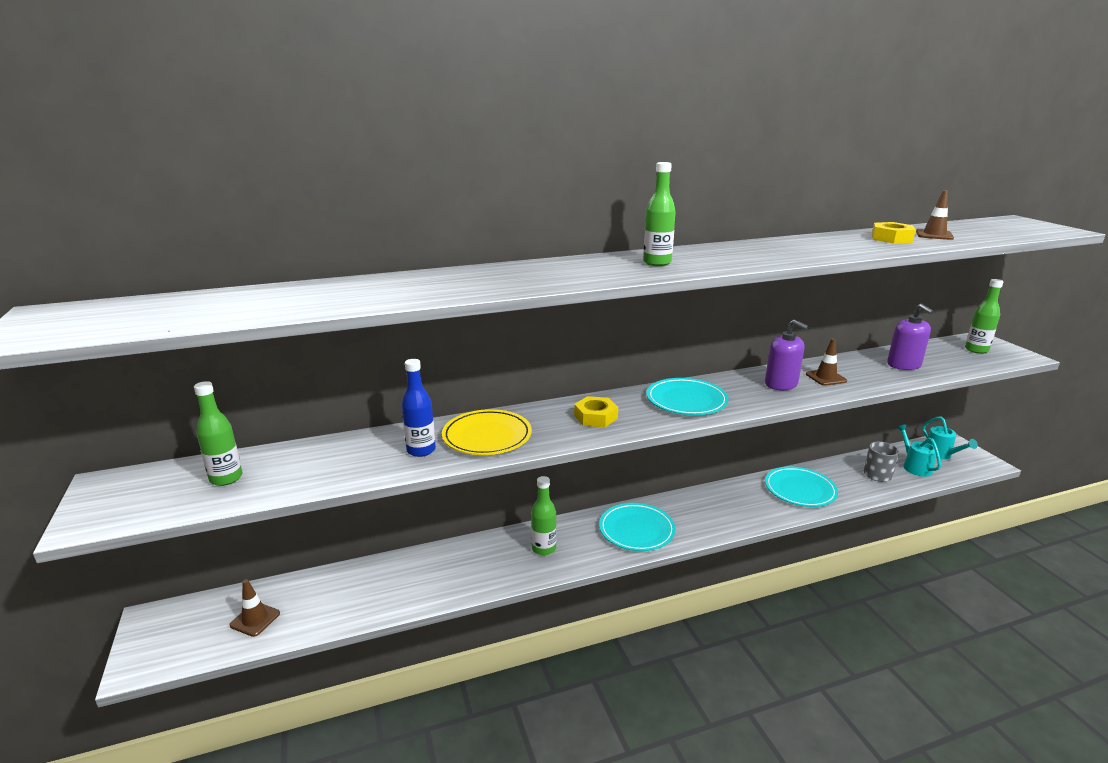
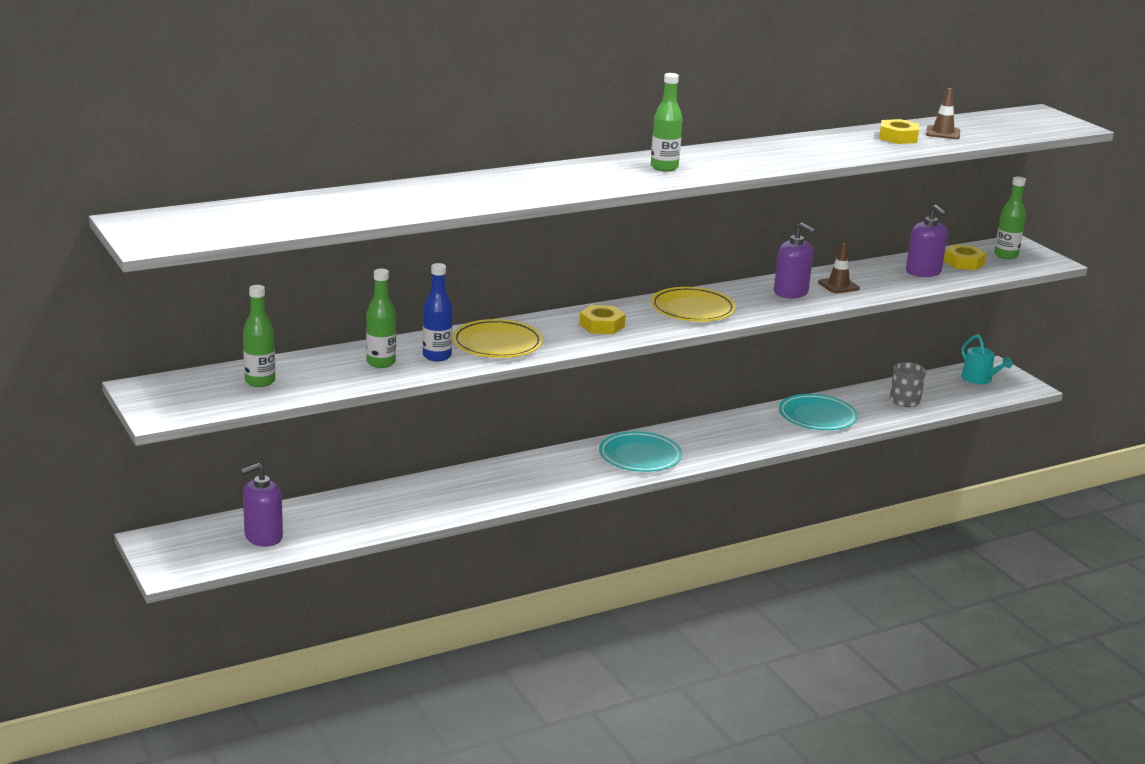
camera: 10 degrees left, 0 degrees up
(255, 619) = (263, 537): brown traffic cone -> purple soap dispenser
(543, 548) = (543, 474): green bottle -> green bottle (381, 363)
(686, 400) = (692, 309): turquoise plate -> yellow plate
(914, 466) = (947, 392): turquoise watering can -> none
(939, 356) = (964, 262): none -> yellow nut

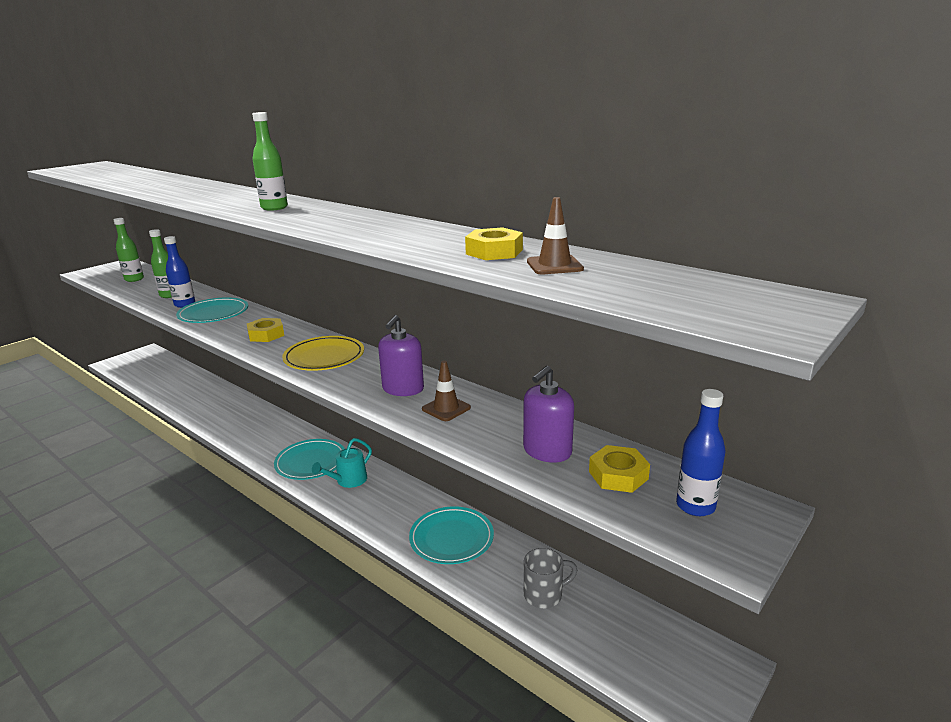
camera: 70 degrees right, 0 degrees up
(263, 537) = (153, 373): purple soap dispenser -> none
(497, 344) = (213, 314): yellow plate -> turquoise plate
(979, 379) = (671, 655): turquoise watering can -> turquoise watering can (348, 481)
(1006, 255) = (695, 506): green bottle -> blue bottle

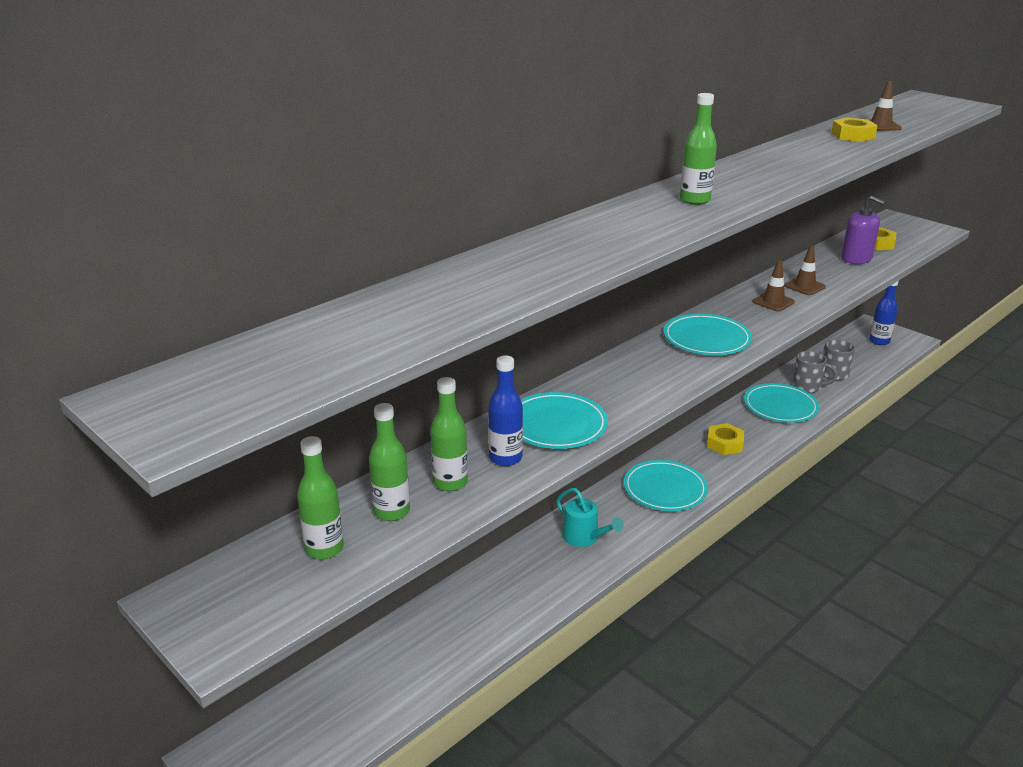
camera: 85 degrees left, 5 degrees up
(153, 287) = (392, 511): none -> green bottle
(266, 335) = (640, 377): yellow nut -> yellow nut (724, 444)
(324, 357) = (706, 339): yellow plate -> turquoise plate
(348, 481) = (699, 462): turquoise watering can -> turquoise watering can (584, 537)
(403, 389) = (773, 302): purple soap dispenser -> brown traffic cone
(503, 566) = (808, 386): none -> grey mug
(695, 506) = (900, 230): blue bottle -> blue bottle (879, 341)

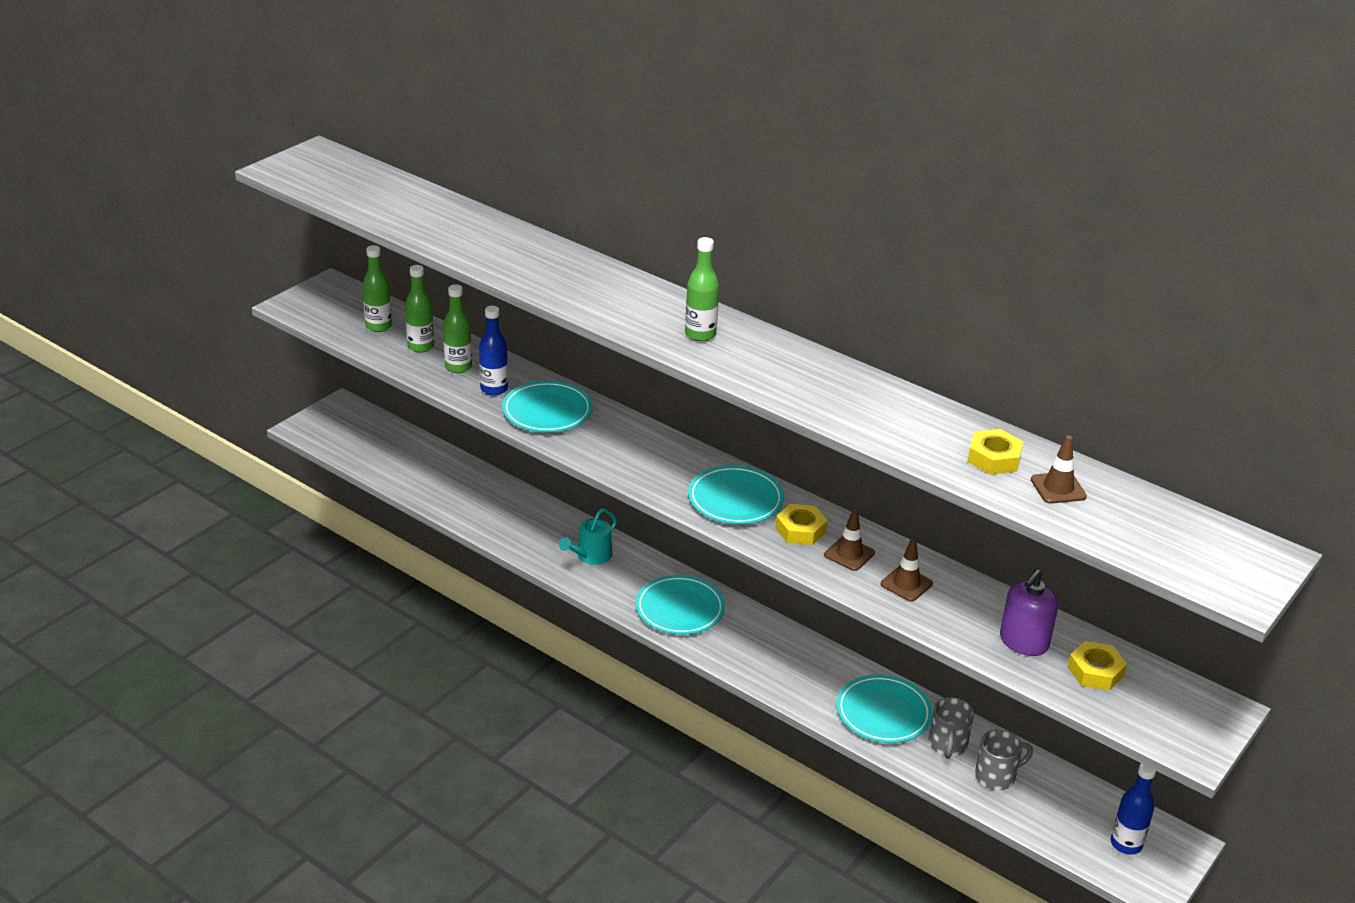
camera: 80 degrees right, 5 degrees up
(724, 444) = (781, 658): yellow nut -> yellow nut (800, 530)

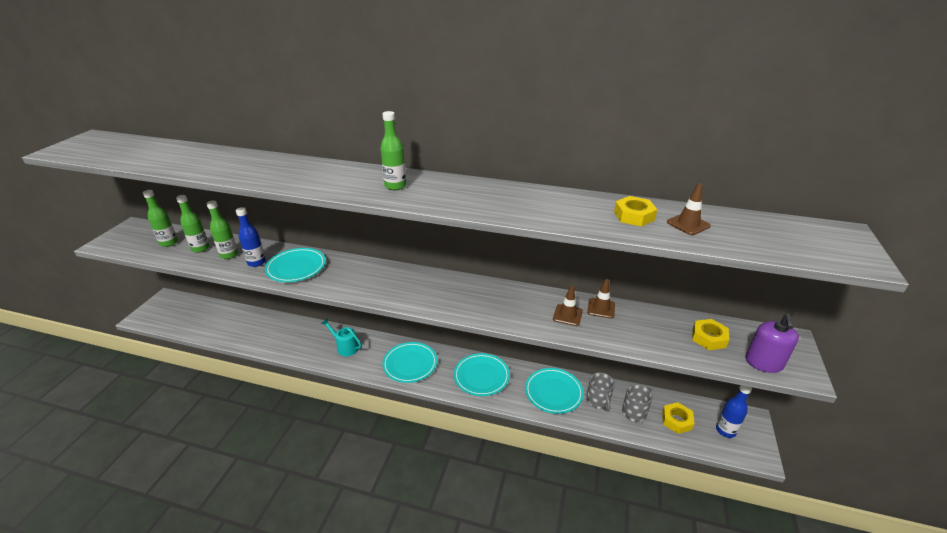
camera: 20 degrees left, 0 degrees up
(591, 556) = (345, 347): turquoise watering can -> turquoise watering can turned 105 degrees clockwise
(735, 499) = (438, 291): turquoise plate -> turquoise plate (481, 376)
(800, 530) = (486, 299): yellow nut -> yellow nut (676, 420)
(849, 554) = (523, 306): brown traffic cone -> brown traffic cone (601, 308)
(1023, 642) = (657, 332): purple soap dispenser -> purple soap dispenser (763, 363)

